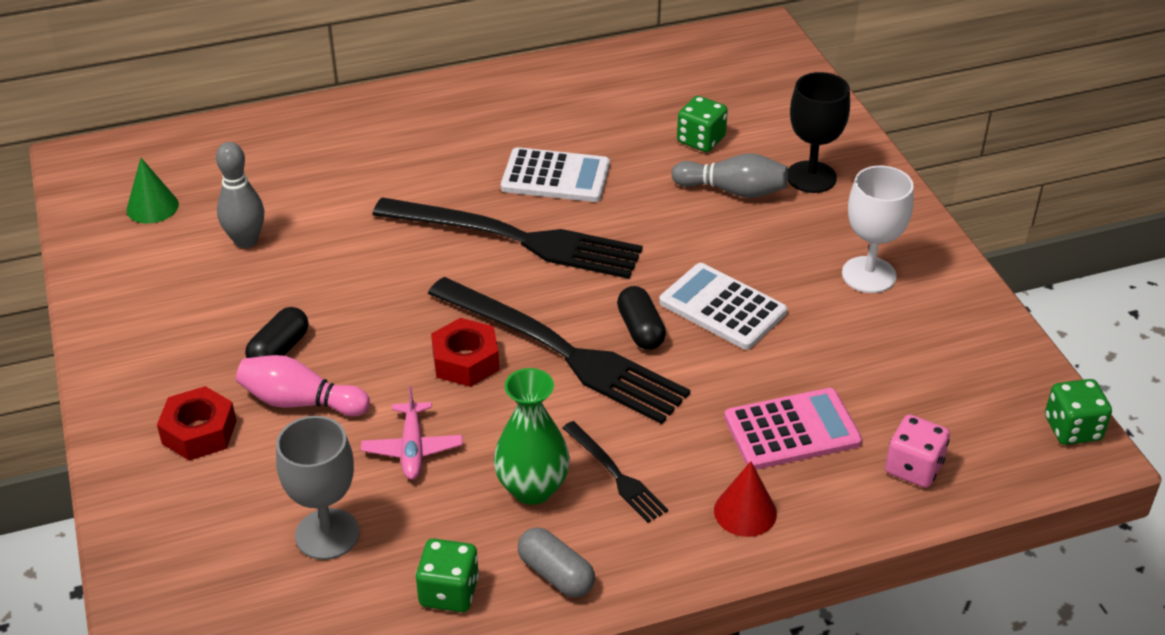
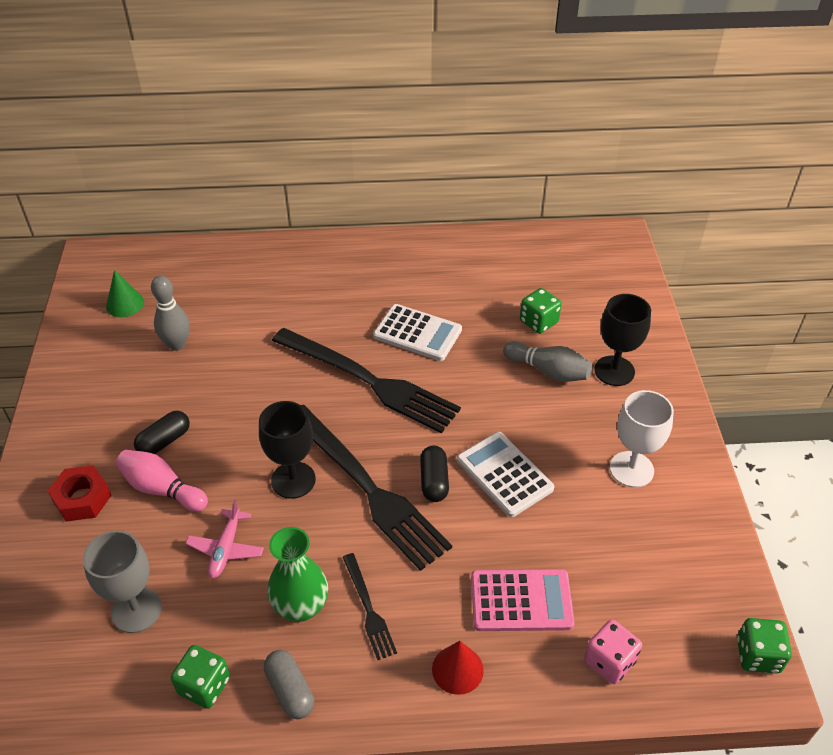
camera: 15 degrees right, 5 degrees up
(465, 361) = (293, 480): red nut -> black goblet

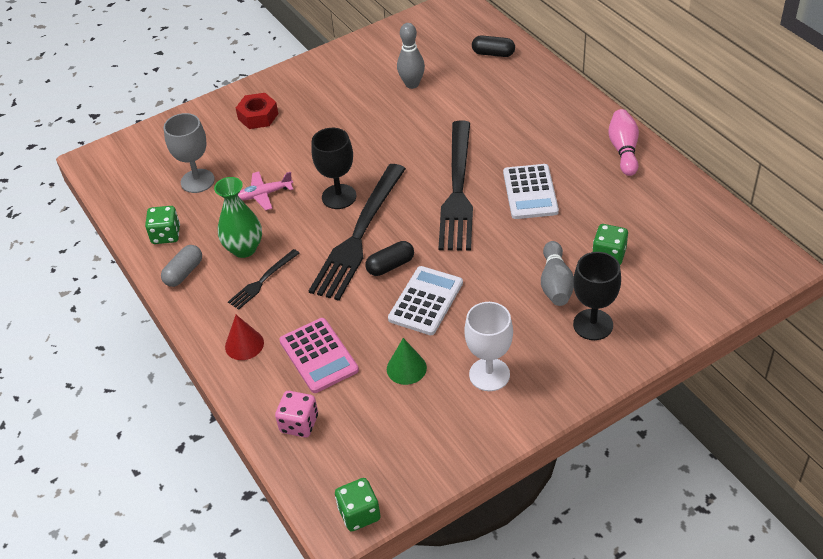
camera: 65 degrees right, 0 degrees up
(125, 304) = (427, 42): green cone -> green cone (406, 368)
(162, 489) = (288, 144): pink bowling pin -> pink bowling pin (623, 150)
(164, 441) = (326, 124): black capsule -> black capsule (493, 53)

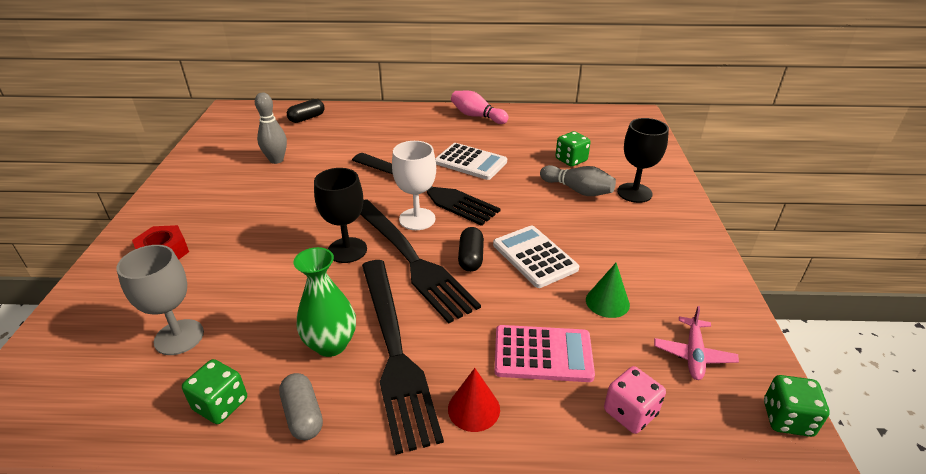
camera: 60 degrees left, 10 degrees down
(262, 281) = (394, 351): black fork -> black fork, size x2.15
(264, 194) = (275, 296): pink plane -> pink plane (693, 354)
(489, 374) = (650, 259): white goblet -> white goblet (417, 219)

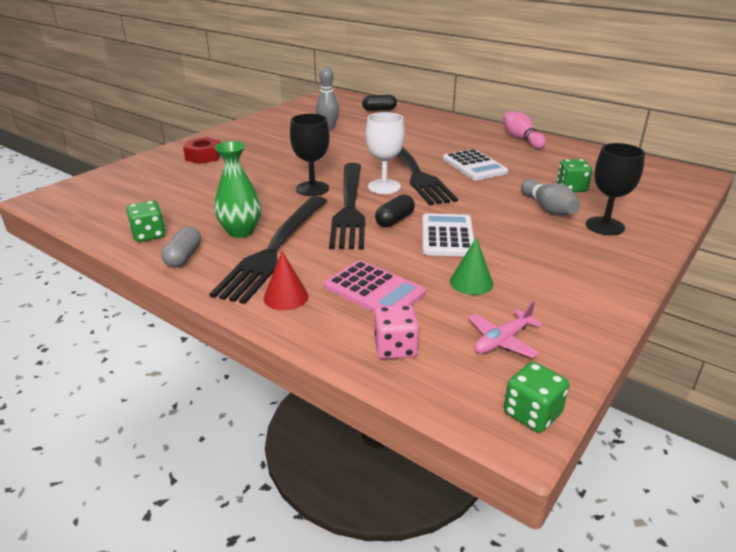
camera: 35 degrees right, 5 degrees down
(179, 337) = (165, 197): grey goblet -> none

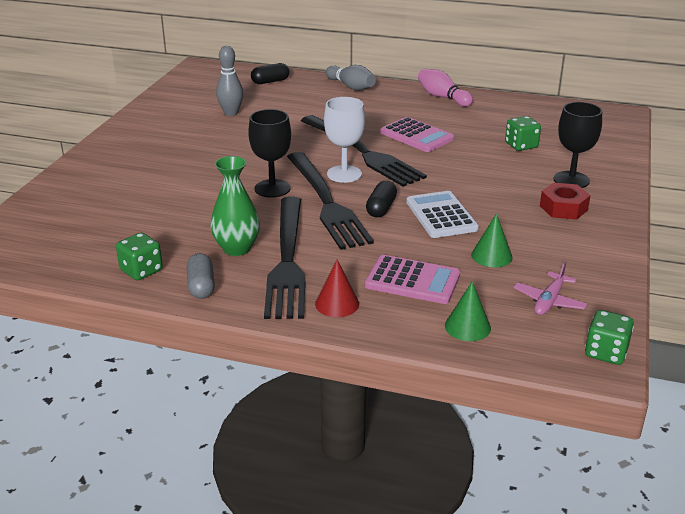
camera: 20 degrees left, 0 degrees up
(203, 156) = (117, 170): red nut -> red nut (563, 208)
(395, 348) = (467, 327): pink dice -> green cone
(474, 166) = (416, 136): white calculator -> pink calculator
(548, 208) = (513, 171): grey bowling pin -> grey bowling pin (351, 87)

